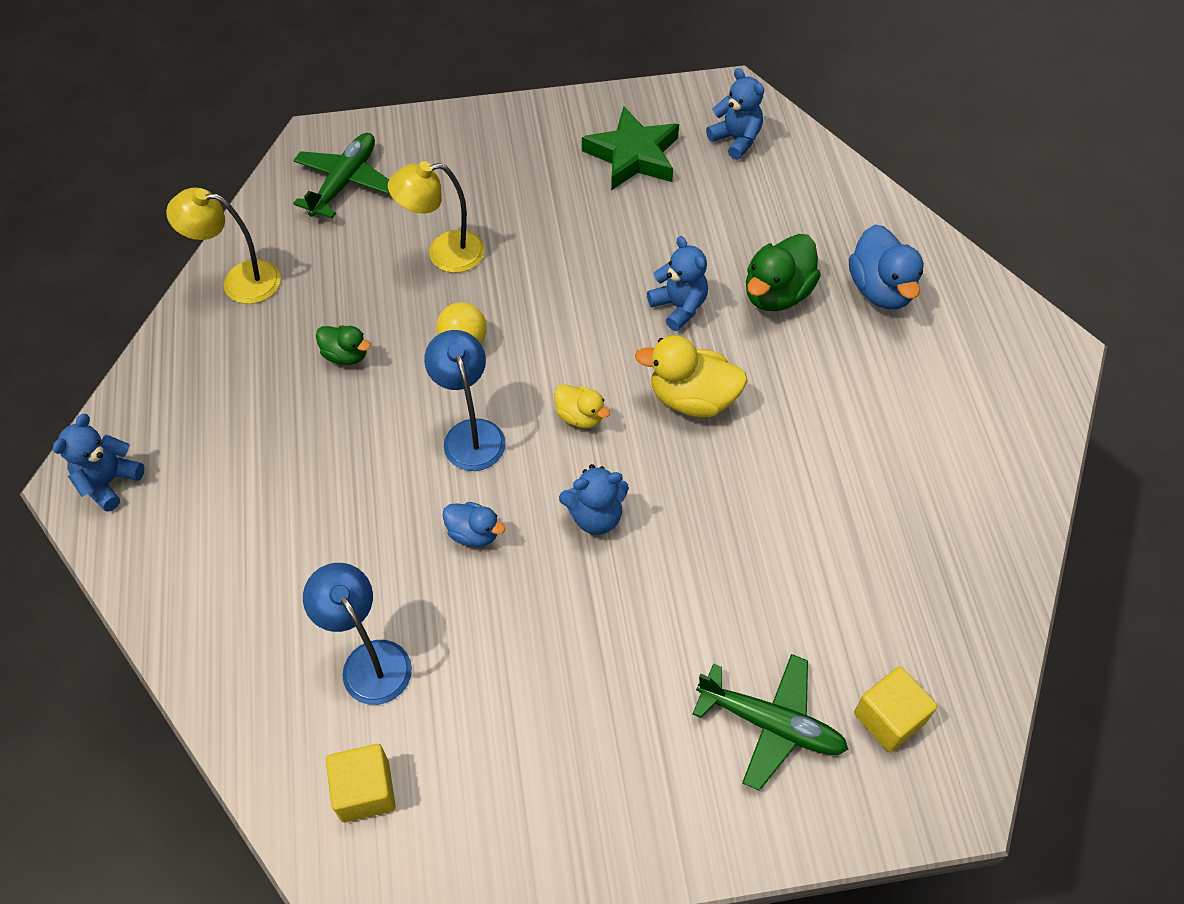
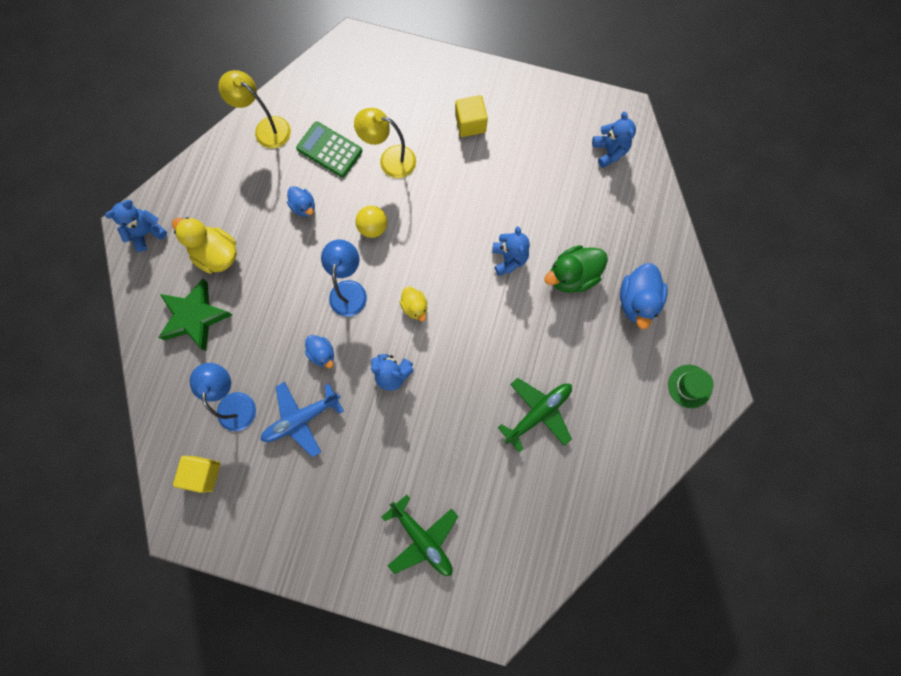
camera: 25 degrees right, 20 degrees up
(345, 182) = (355, 81): green plane -> green plane (538, 413)
(346, 355) = (304, 206): green duck -> blue duck
(349, 273) = (329, 150): none -> green calculator
(488, 637) = (301, 419): none -> blue plane
(633, 156) = (538, 136): green star -> green star (195, 317)
(692, 398) = (484, 324): yellow duck -> yellow duck (216, 254)
(889, 718) = (486, 565): yellow cube -> yellow cube (470, 123)
(1014, 360) = (689, 386): none -> green hat

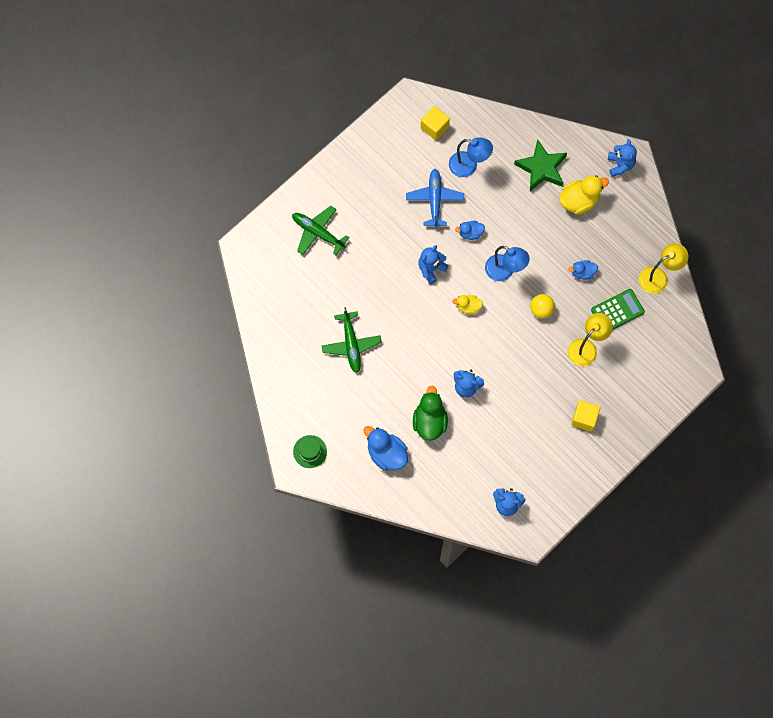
camera: 120 degrees right, 5 degrees down
(422, 538) = (318, 233): green plane -> green plane turned 45 degrees clockwise

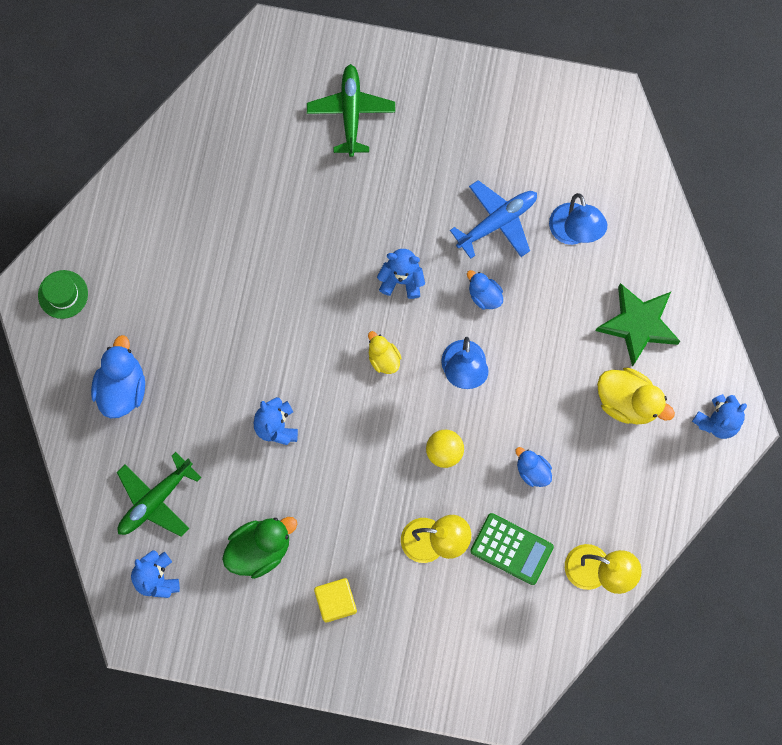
camera: 55 degrees right, 5 degrees up
(351, 344) = (233, 250): green plane -> green plane (155, 500)
(429, 421) = (199, 411): green duck -> green duck (260, 549)
(434, 127) = (595, 156): yellow cube -> none

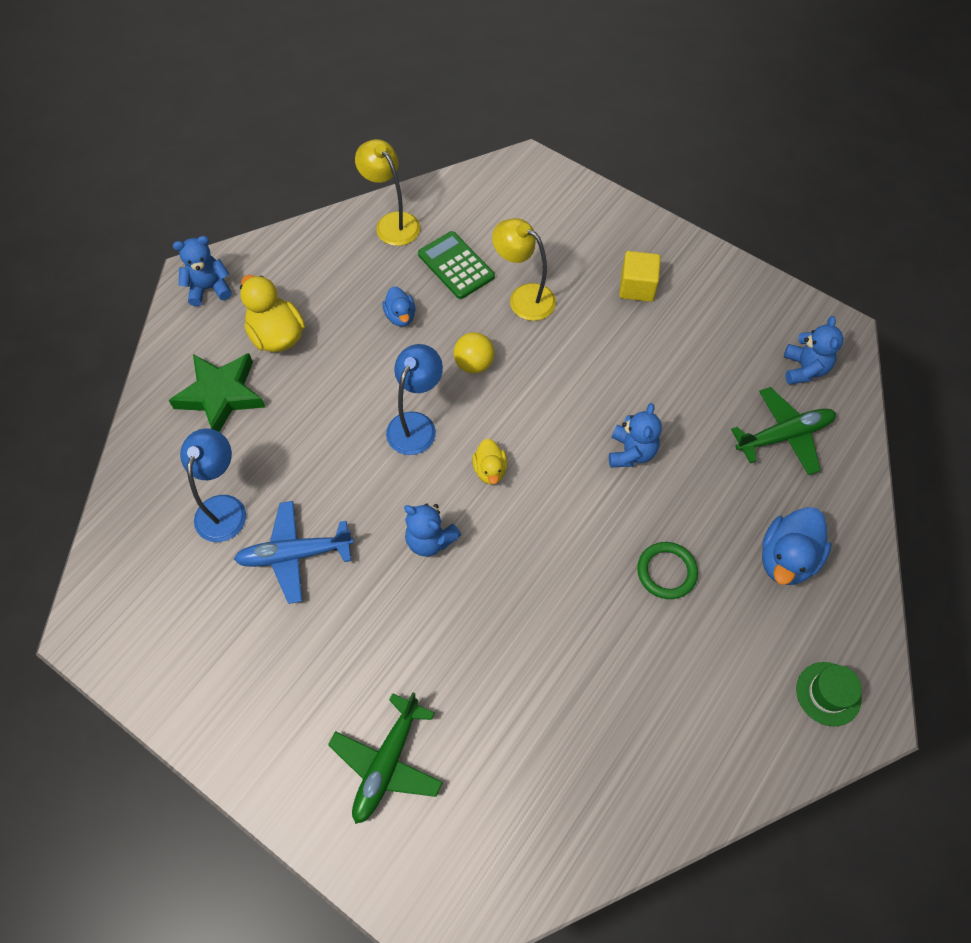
camera: 155 degrees left, 15 degrees down
(211, 335) = (666, 572): none -> green ring
(260, 549) = (692, 354): green duck -> none
(484, 295) = (353, 486): blue duck -> none

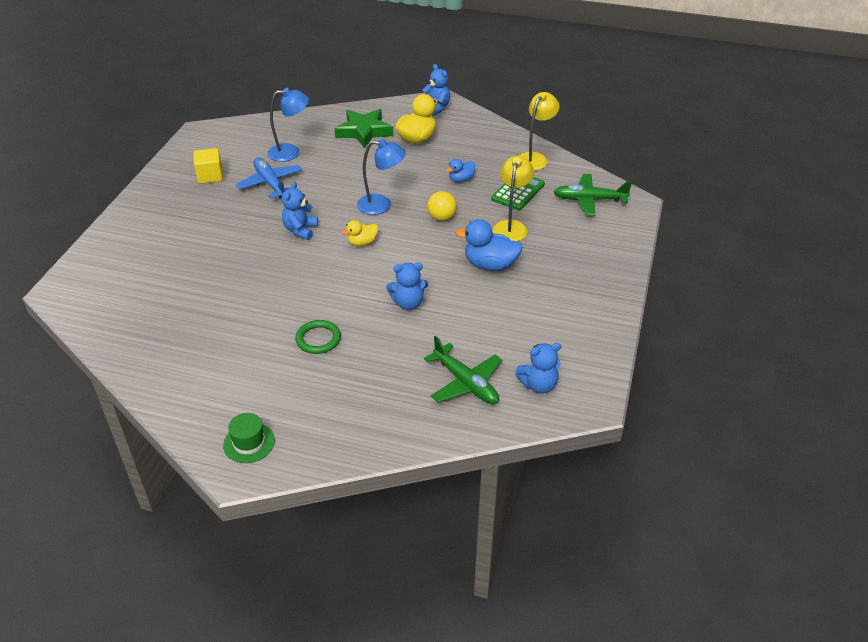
camera: 70 degrees right, 20 degrees down
(387, 763) = (150, 248): green plane -> green plane (589, 200)
(637, 287) = (558, 278): yellow cube -> yellow cube (210, 176)
(786, 558) = (354, 401): blue duck -> blue duck (490, 265)

